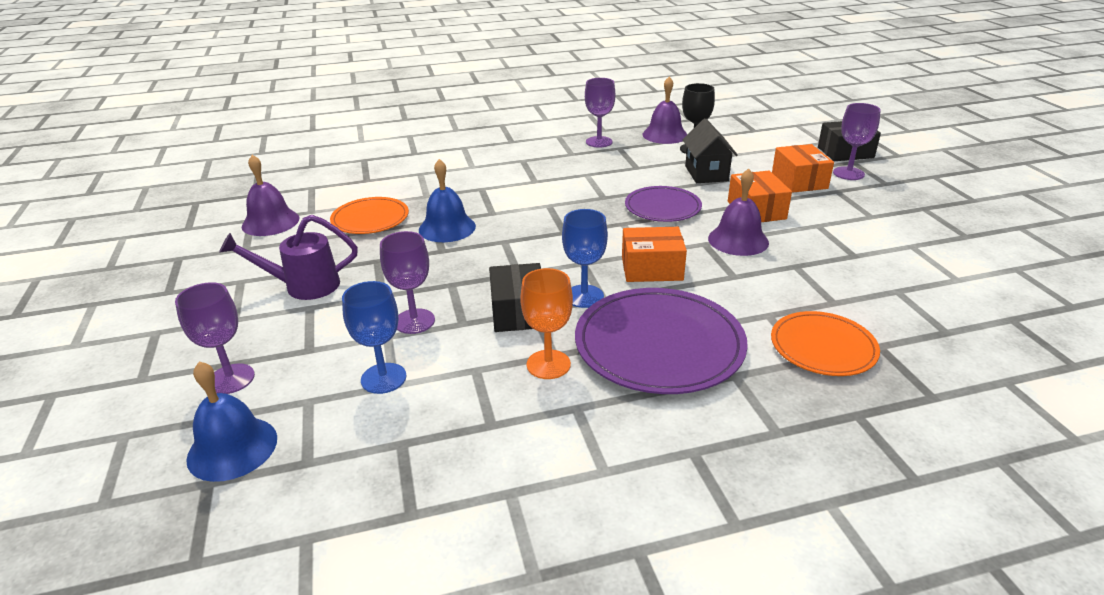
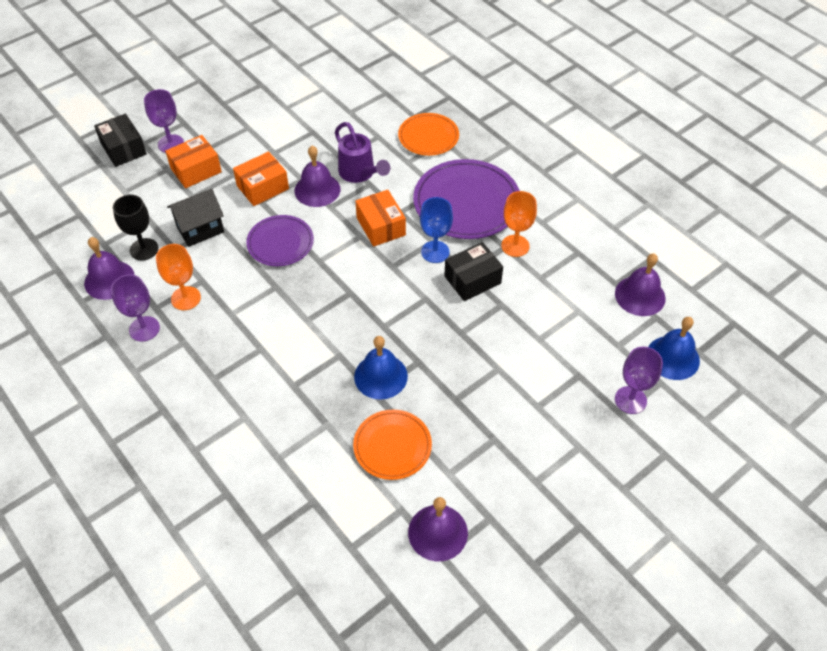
camera: 115 degrees left, 20 degrees up
(304, 286) = (516, 428): purple watering can -> purple watering can (360, 173)
(357, 461) = (640, 295): none -> purple bell
(383, 378) = (577, 318): blue goblet -> none
(414, 321) = (515, 332): purple goblet -> none
(620, 159) = (186, 298): none -> orange goblet

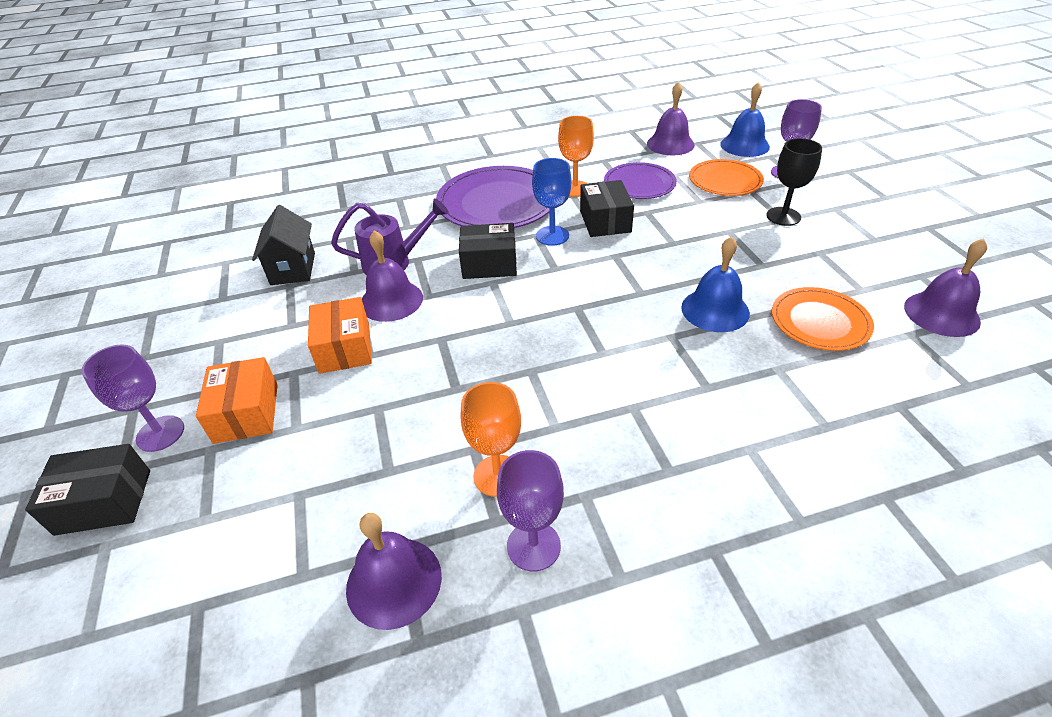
camera: 65 degrees left, 10 degrees down
(144, 249) = (359, 514): black goblet -> black goblet (783, 216)
(200, 229) = (370, 431): black house -> black house (293, 269)
(280, 243) = (457, 351): purple plate -> purple plate (639, 184)
(381, 226) = (489, 264): orange box -> black box
(428, 136) = (383, 206): orange plate -> orange plate (725, 181)

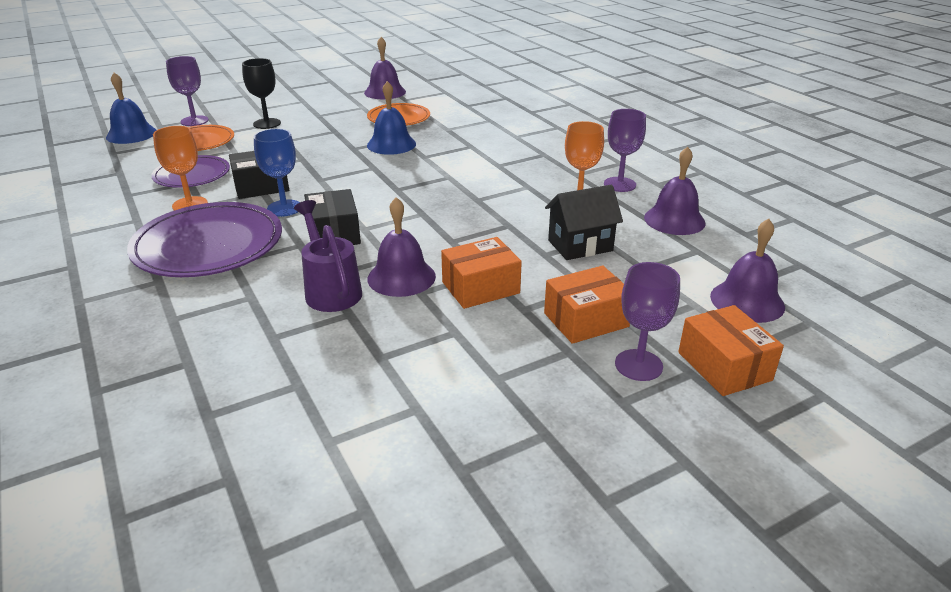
camera: 105 degrees left, 10 degrees down
(104, 502) = (724, 366): black box -> orange box
(293, 269) = (345, 365): black house -> black house (580, 245)
(670, 144) = (108, 164): purple bell -> purple bell (747, 301)

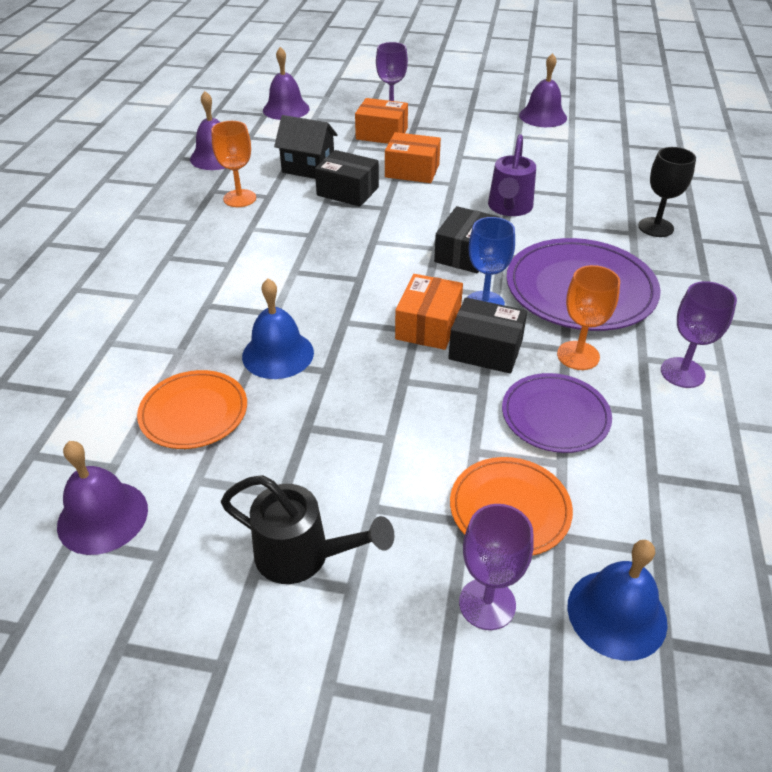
camera: 140 degrees left, 10 degrees up
(267, 123) = (377, 511): black goblet -> black goblet (655, 227)
(287, 108) = (302, 556): none -> black watering can
(401, 277) = (453, 197): purple bell -> purple bell (543, 116)
(507, 240) = (348, 191): none -> black box
(619, 184) = (183, 197): purple goblet -> purple goblet (682, 373)
(724, 366) = (355, 97): orange box -> orange box (428, 325)

